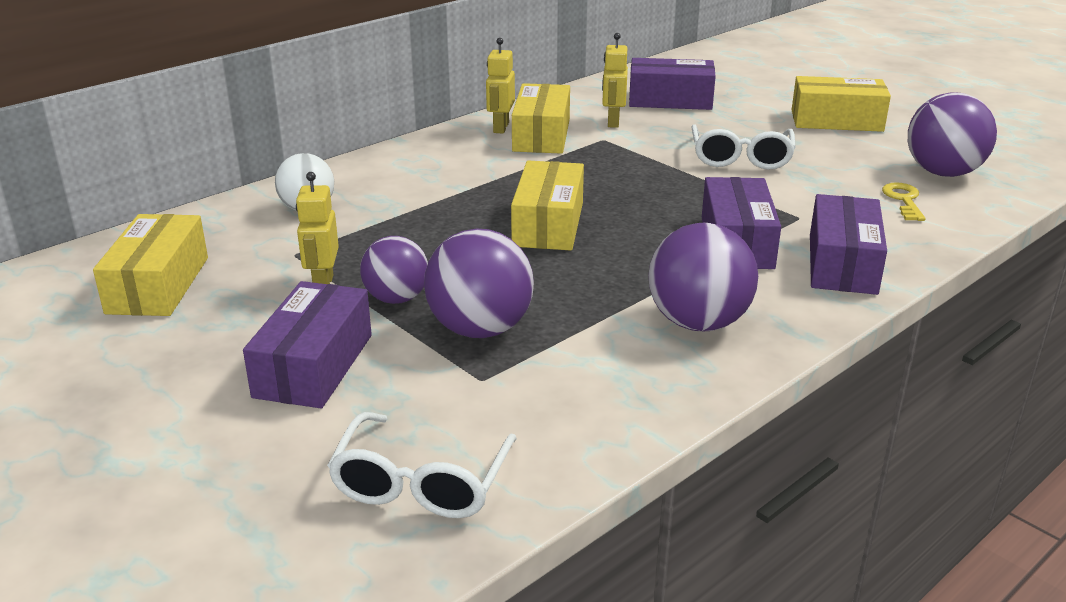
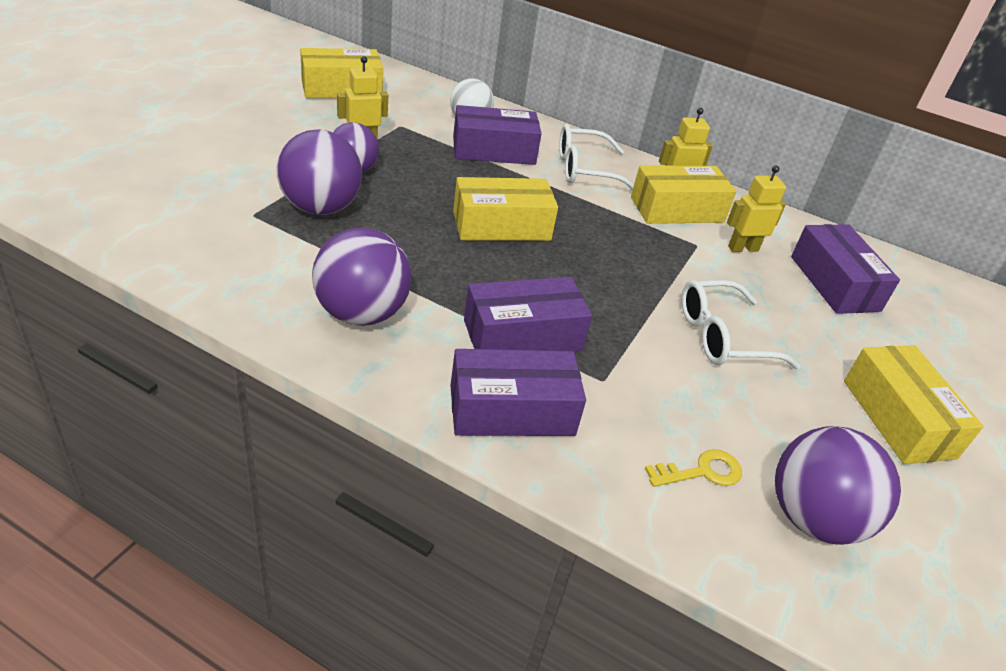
camera: 65 degrees right, 10 degrees up
(314, 365) = (258, 151): purple box -> purple box (494, 151)
(421, 483) = (129, 203): white glasses -> white glasses (584, 170)

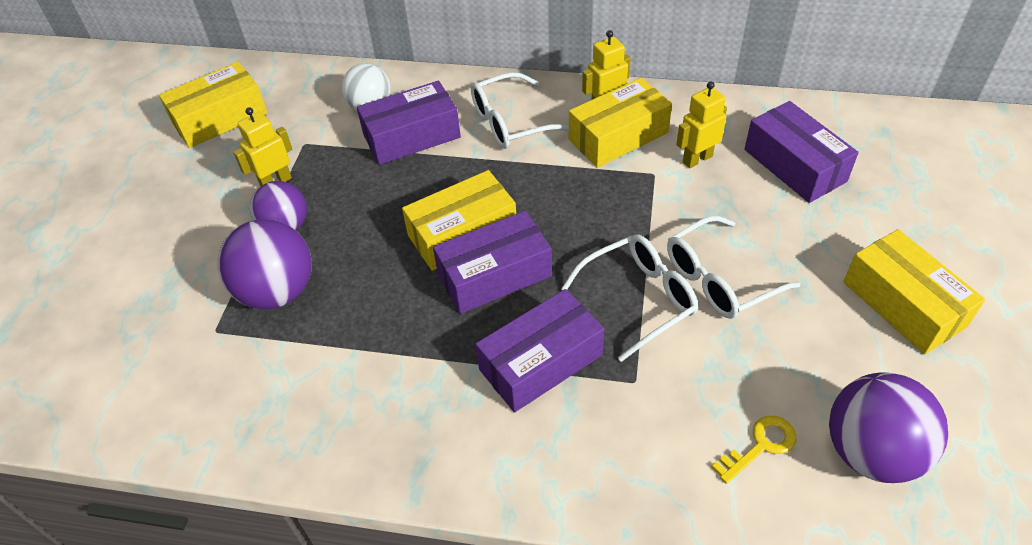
camera: 10 degrees left, 10 degrees up
(361, 314) = (380, 407): purple ball -> none
(512, 410) = (569, 456): purple box -> purple box (494, 275)
(638, 324) = (639, 299): none -> white glasses

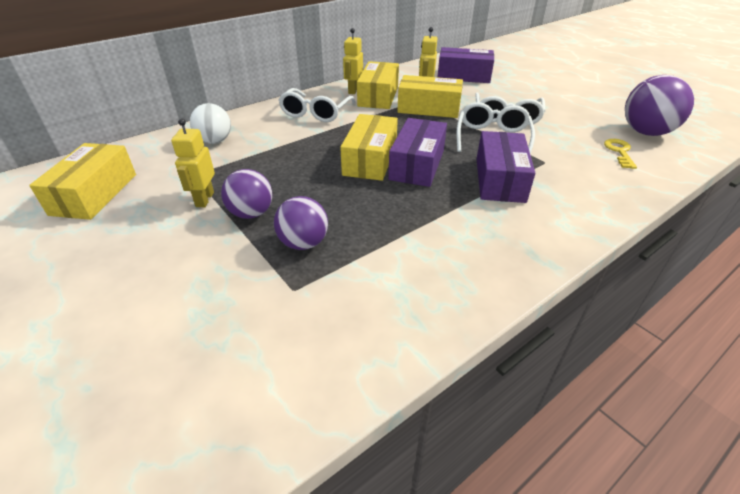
camera: 50 degrees left, 10 degrees down
(277, 291) = (303, 243): purple ball -> purple ball, size x0.66
(412, 136) = (267, 140): purple box -> none
(903, 304) = (571, 93): yellow box -> yellow box (428, 108)

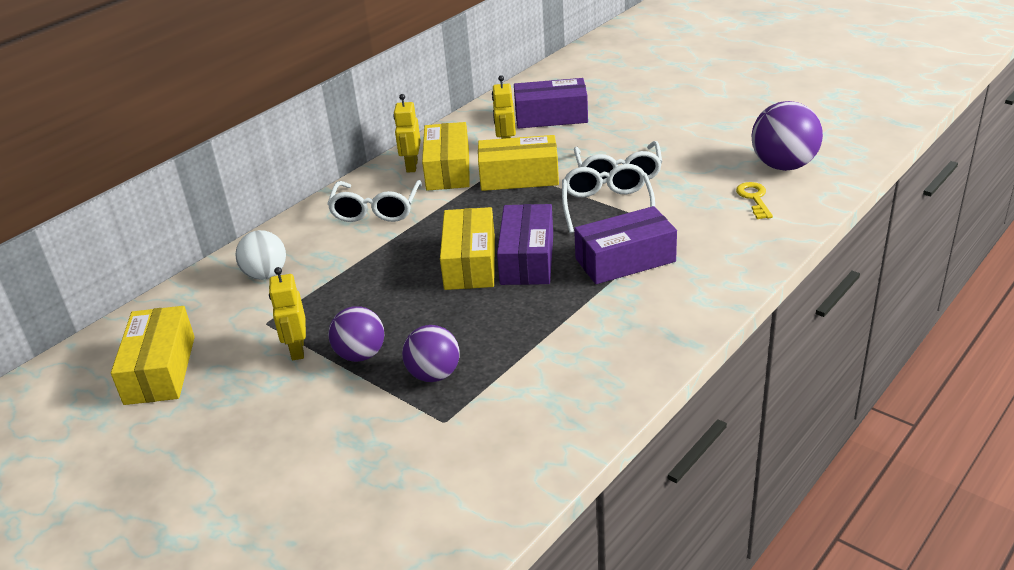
camera: 10 degrees left, 5 degrees down
(499, 179) = (625, 260): purple box -> purple box turned 75 degrees clockwise

